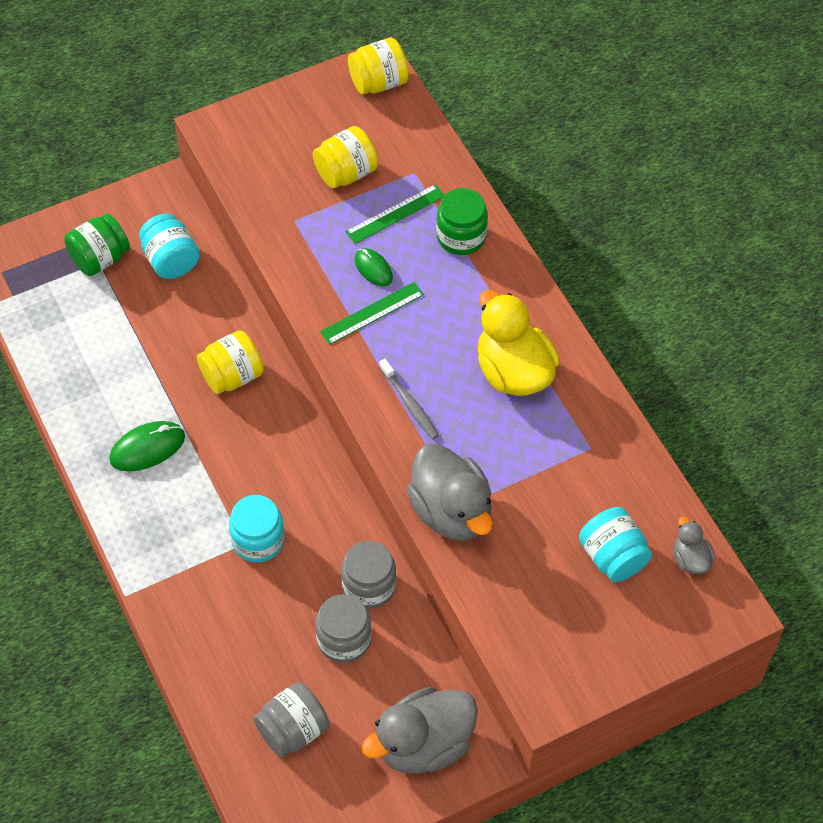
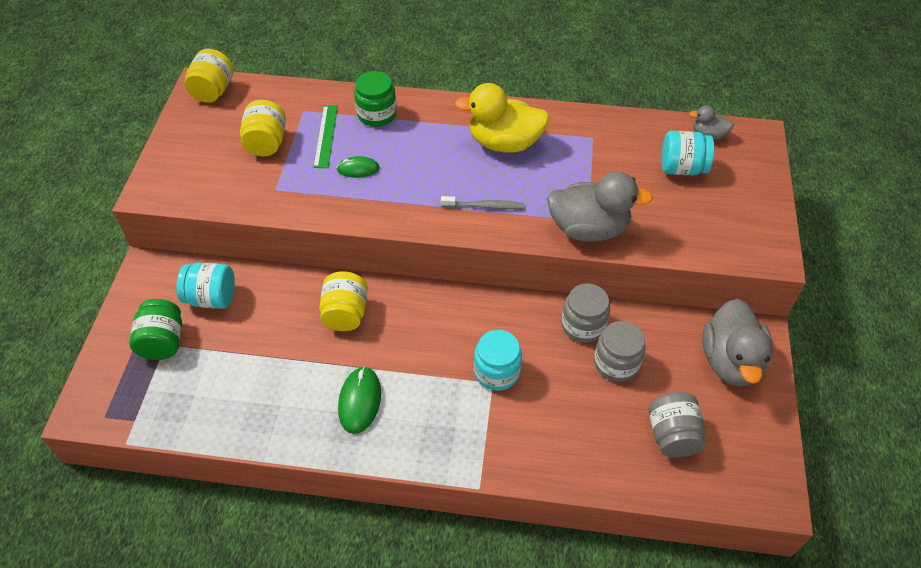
camera: 55 degrees left, 5 degrees down
(372, 313) = (393, 188): green ruler -> none

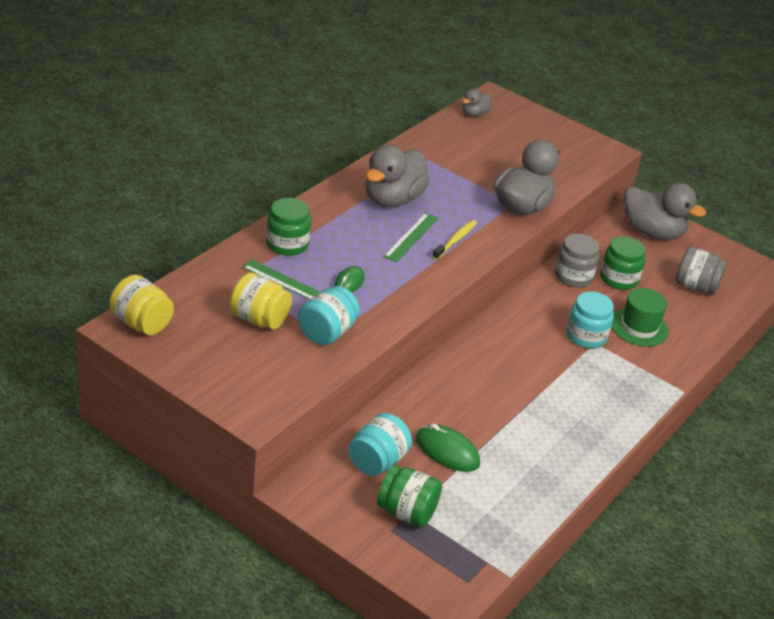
camera: 65 degrees left, 15 degrees down
(345, 313) = (464, 388): yellow jar -> none
(360, 401) = (563, 417): green mouse -> green mouse (447, 451)
(459, 177) = (411, 237): none -> green ruler
(484, 206) = (455, 240): grey toothbrush -> yellow toothbrush
(504, 143) = (392, 199): yellow duck -> grey duck
(551, 410) = (639, 327): none -> green hat
(616, 363) = (619, 279): grey jar -> green jar
(682, 168) = (497, 141): turquoise jar -> turquoise jar (327, 332)

